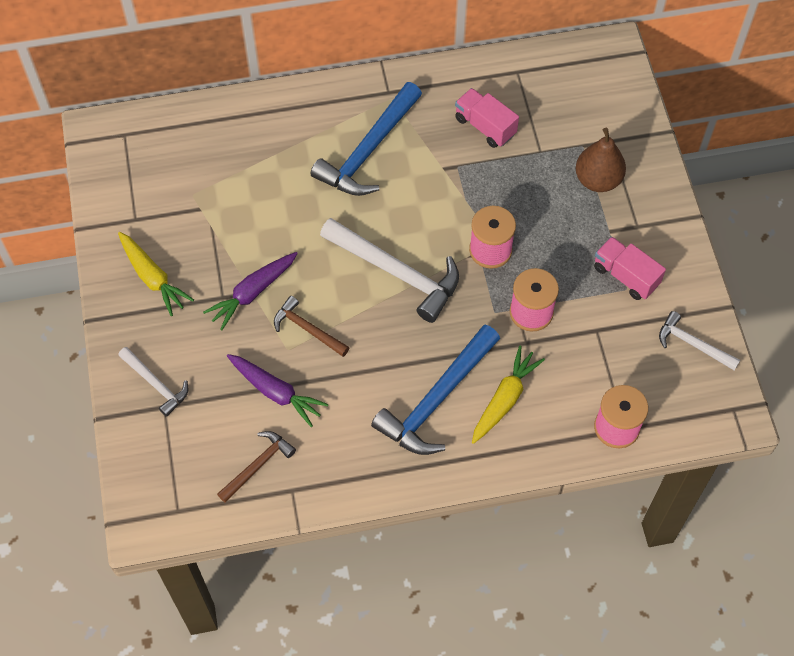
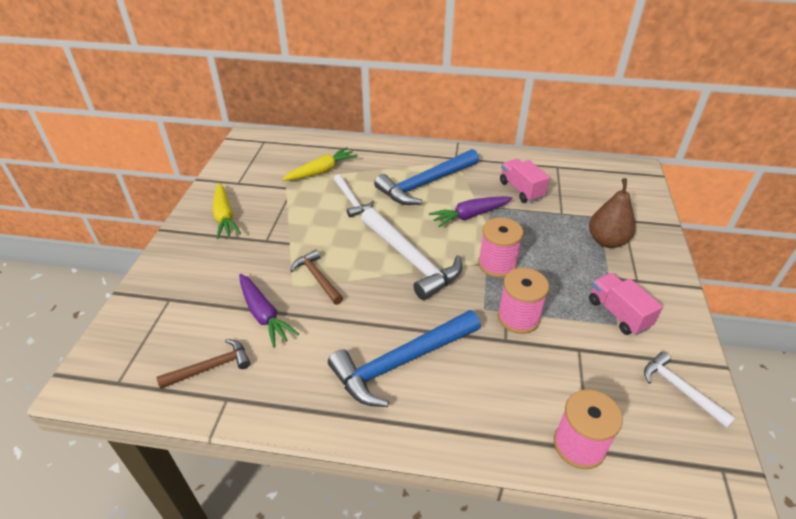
camera: 20 degrees right, 20 degrees down
(156, 384) = (175, 282): white hammer -> white hammer (351, 200)
(252, 293) = (289, 243): purple carrot -> purple carrot (470, 215)
(505, 399) = (467, 381): yellow carrot -> yellow carrot (321, 171)

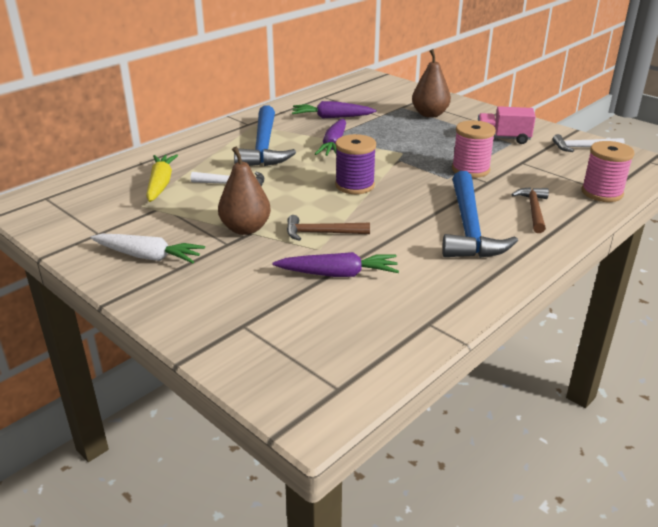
camera: 55 degrees left, 10 degrees down
(211, 367) = (378, 322): brown hammer -> brown hammer (533, 210)
(224, 217) = (148, 256): yellow carrot -> white carrot
(293, 238) = (245, 229): none -> brown pear
(410, 259) = (354, 185): white hammer -> purple spool
(497, 264) = (405, 156): pink spool -> none
(521, 190) = (331, 117): pink truck -> purple carrot

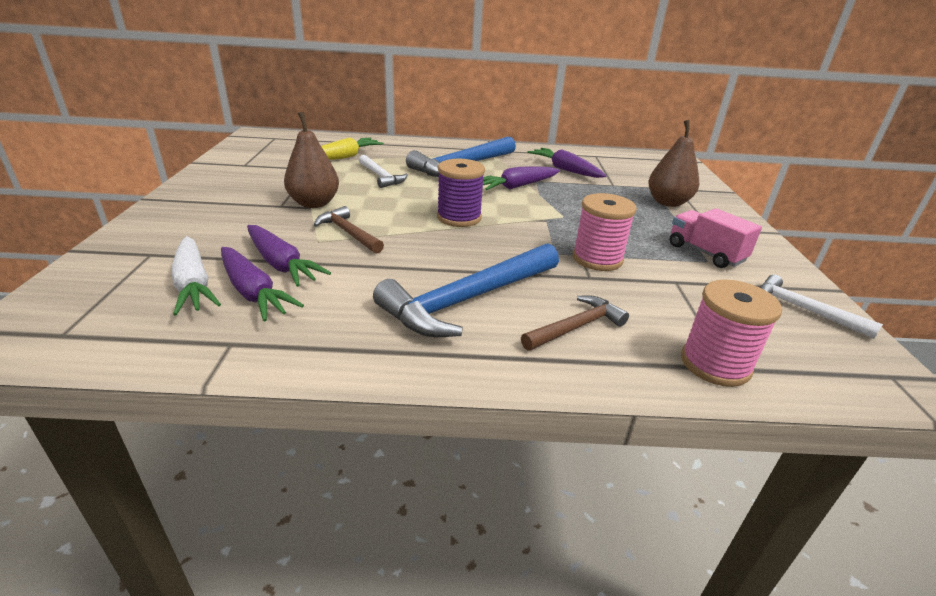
camera: 45 degrees right, 0 degrees up
(148, 256) = (227, 188): white carrot -> white carrot (193, 284)
(369, 297) = (253, 292): none -> purple carrot

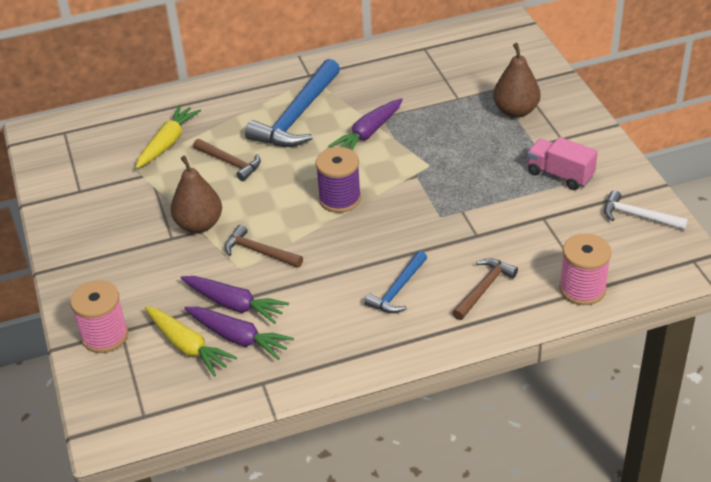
camera: 15 degrees left, 10 degrees up
(193, 284) = (188, 346): white carrot -> yellow carrot
(381, 177) = (230, 163): white hammer -> brown hammer
(468, 299) = (397, 290): blue hammer -> blue hammer, size x0.55
(565, 170) = (403, 87): purple carrot -> none
(597, 259) = (476, 212): pink spool -> pink spool (105, 336)

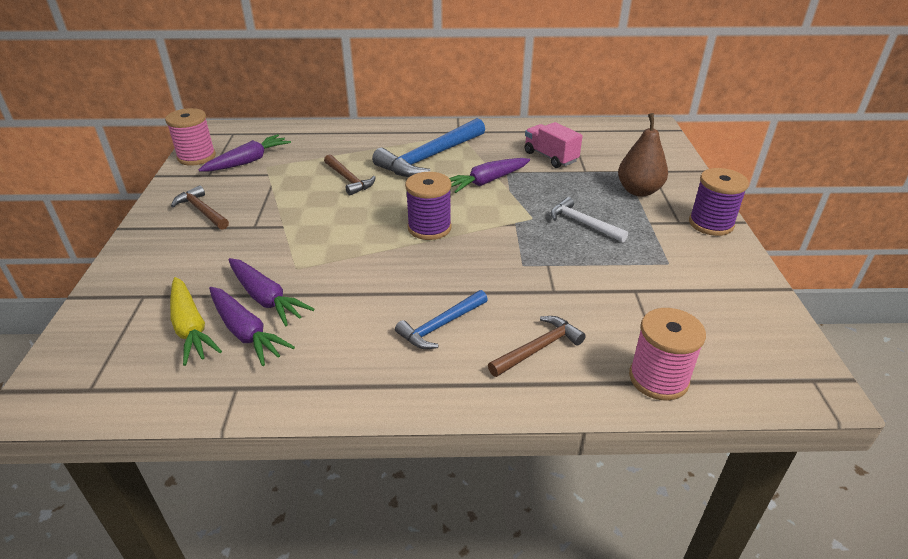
camera: 15 degrees right, 5 degrees down
(105, 336) = (124, 297): pink spool -> pink spool (196, 157)
(109, 164) = (248, 161): none -> purple carrot
(168, 143) = (307, 155): yellow carrot -> none
(199, 224) = (286, 221): brown pear -> none
(259, 252) = (324, 256): brown hammer -> brown hammer (202, 211)
(560, 175) = (667, 254): pink truck -> pink truck (550, 157)
(589, 134) = (711, 224): none -> purple spool
(638, 216) = (750, 314): white hammer -> white hammer (583, 223)

